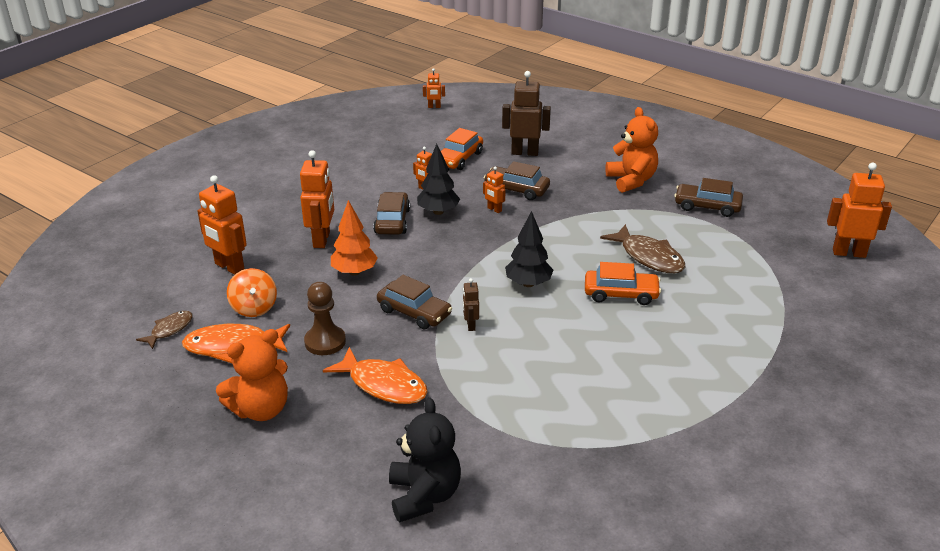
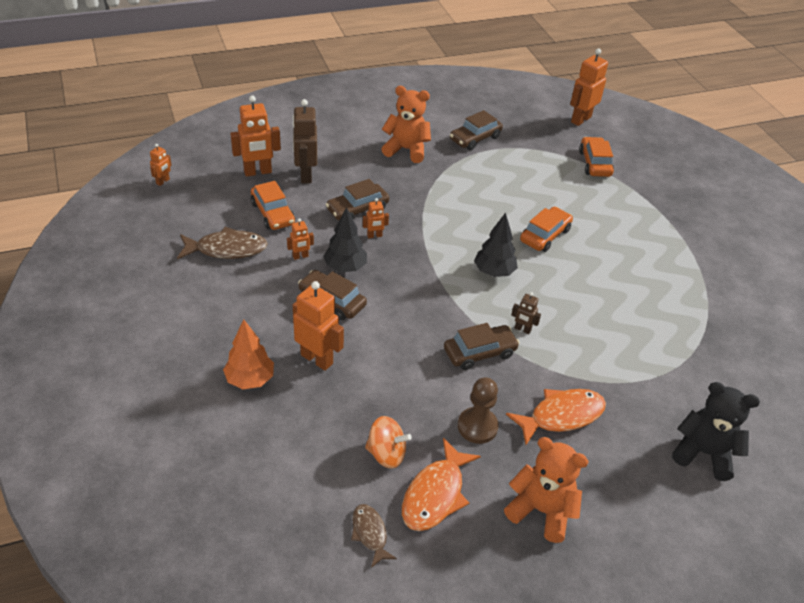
camera: 60 degrees left, 10 degrees up
(229, 267) = (300, 445): orange robot -> orange robot (258, 172)
(261, 409) = (541, 510): orange teddy bear -> orange teddy bear turned 60 degrees counterclockwise
(354, 272) = (389, 361): orange tree -> orange tree (250, 379)
(525, 152) = (305, 175): brown robot -> brown robot turned 45 degrees counterclockwise
(648, 257) = (512, 198): brown fish -> brown fish (227, 249)
(786, 286) = (594, 163): none -> orange car

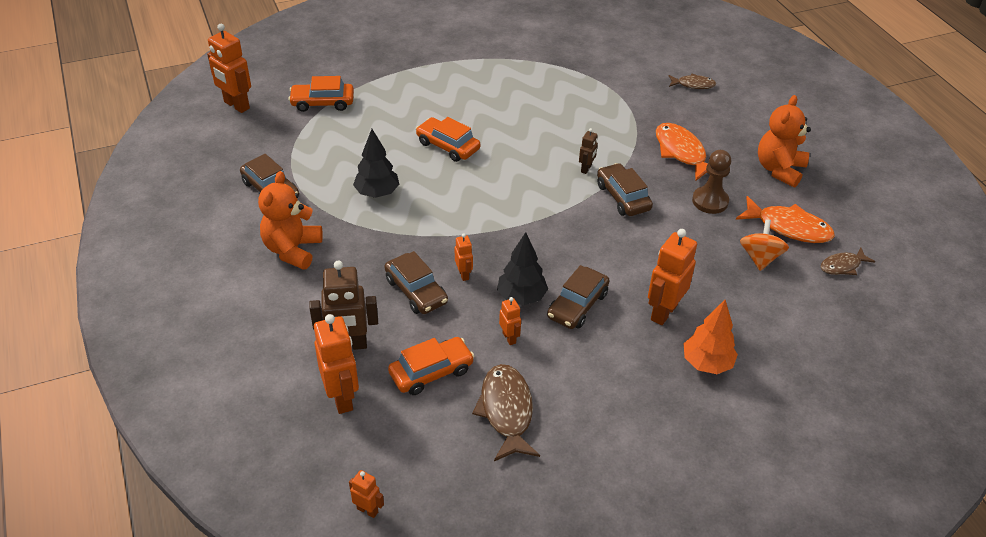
camera: 90 degrees left, 0 degrees up
(494, 272) = (509, 184): black tree -> black tree (377, 193)
(703, 453) = (693, 85): black teddy bear -> brown fish

